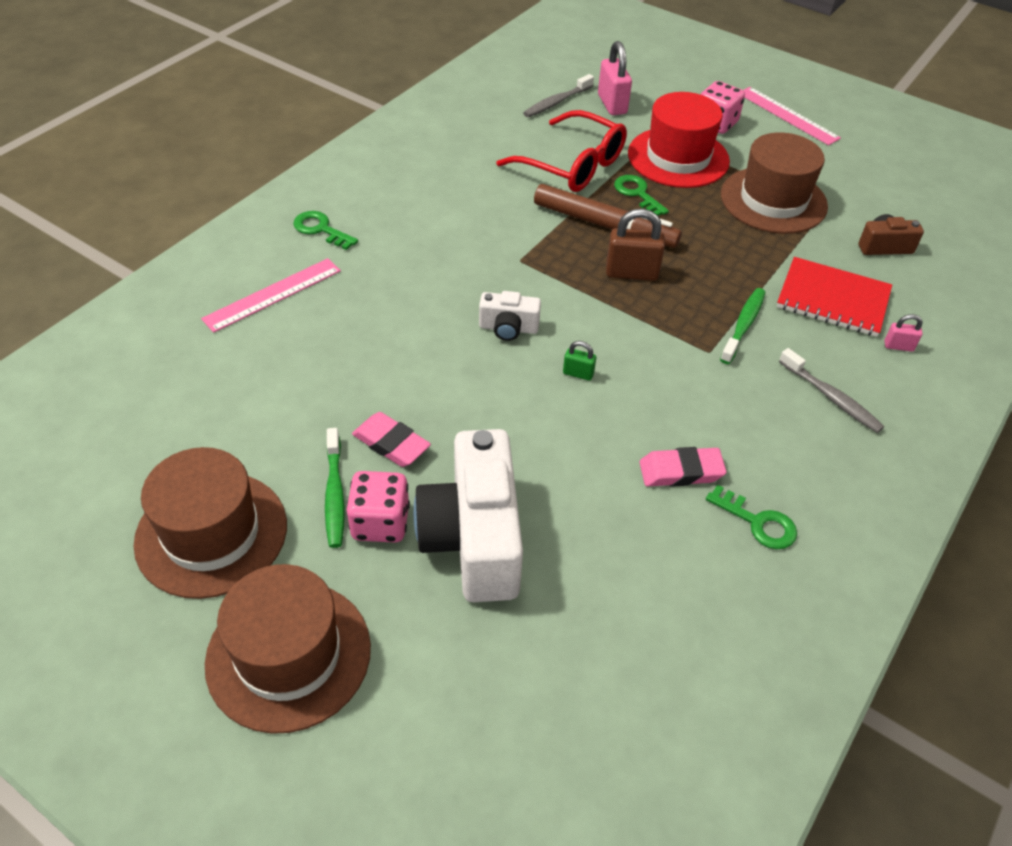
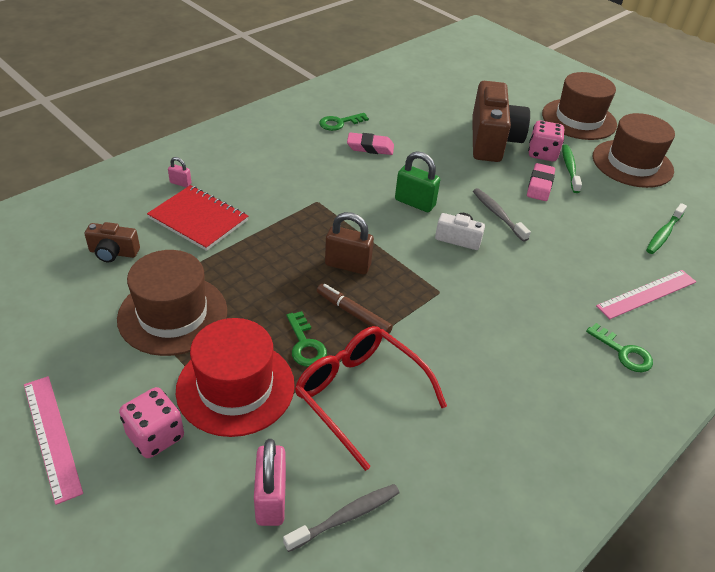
camera: 170 degrees left, 5 degrees down
(391, 444) = (540, 185): pink eraser -> pink eraser turned 60 degrees clockwise
(474, 538) = (492, 140): white camera -> brown camera
(578, 373) = (415, 203): green padlock -> green padlock, size x1.93
(604, 225) = (353, 313): brown marker -> brown marker, size x0.61
(743, 325) = (281, 213): green toothbrush -> green toothbrush (663, 234)
(758, 522) = (339, 123): green key -> green key turned 75 degrees counterclockwise
(831, 397) = (254, 164): grey toothbrush -> grey toothbrush (498, 214)

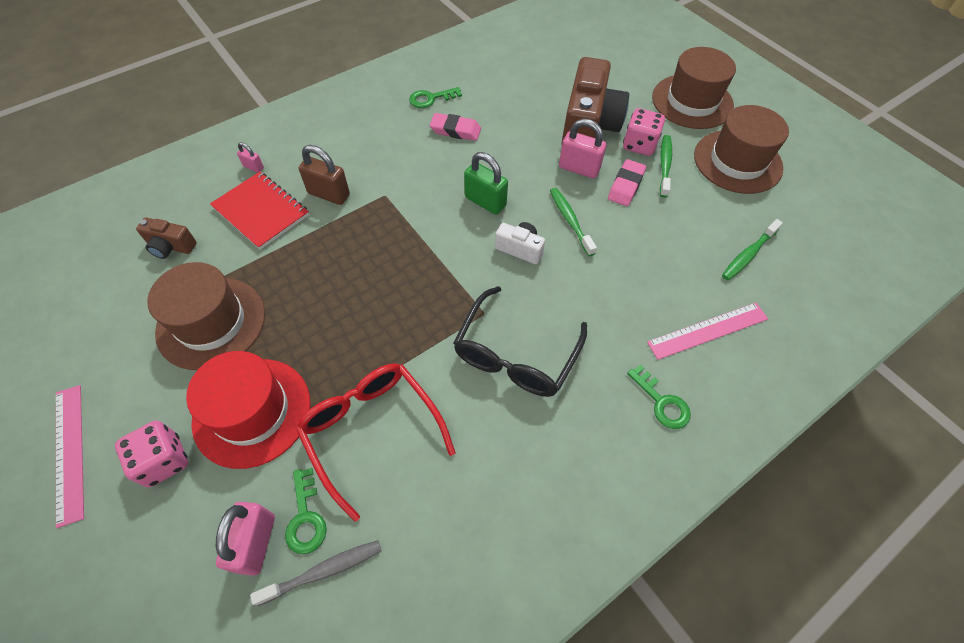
camera: 10 degrees right, 15 degrees up
(305, 345) = (331, 367): green key -> green key (306, 517)
(347, 265) = (397, 274): brown padlock -> brown padlock (329, 194)
(353, 313) = (388, 333): brown marker -> none
(479, 323) = (516, 354): none -> black glasses
(493, 173) = (579, 168): none -> pink padlock
(498, 214) = (570, 220): grey toothbrush -> green toothbrush

